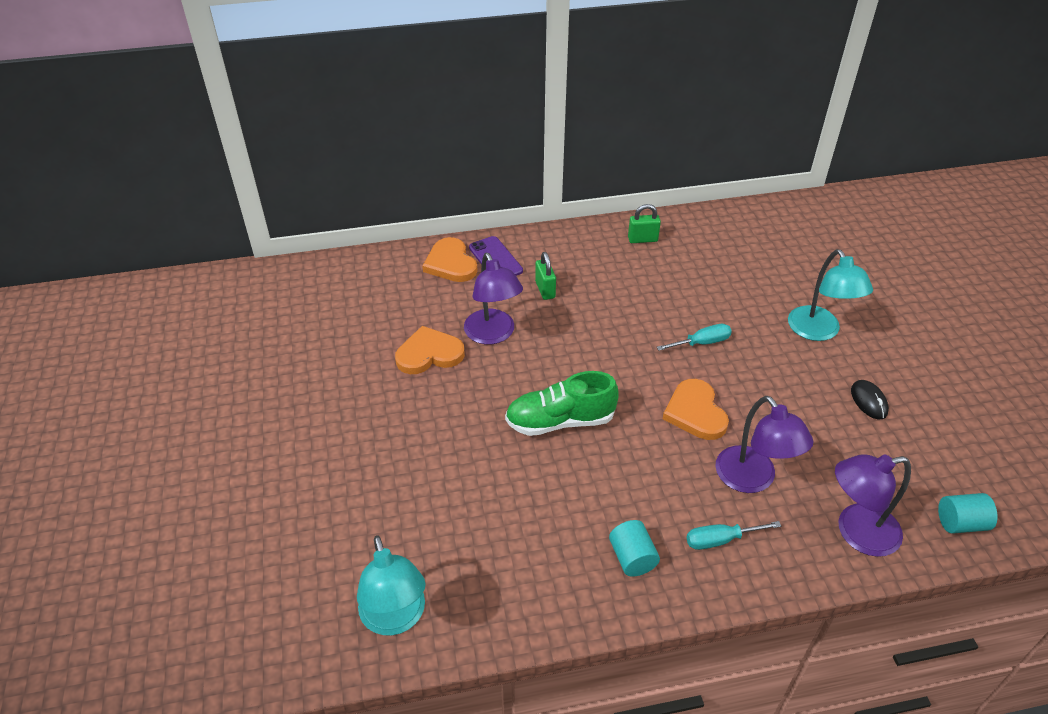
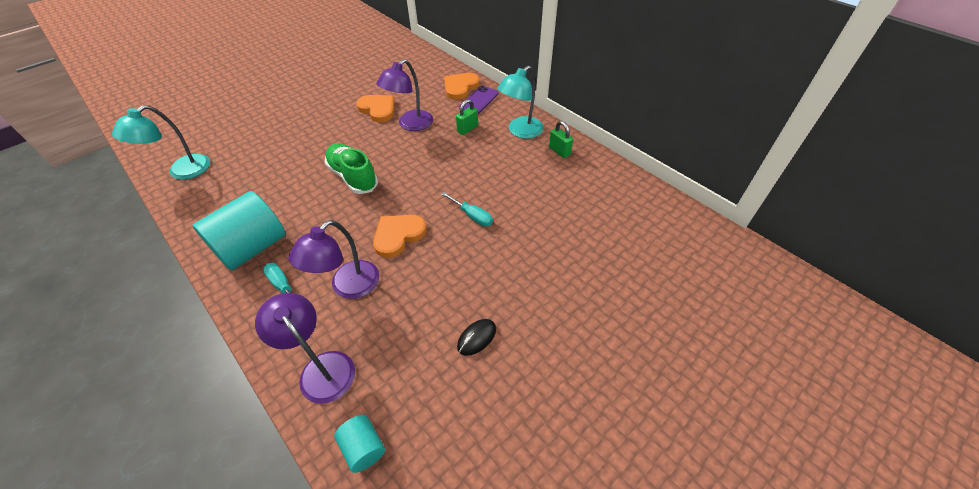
camera: 60 degrees right, 5 degrees up
(632, 558) = (252, 247): turquoise cylinder -> turquoise cylinder, size x2.06
(818, 331) = (539, 280): turquoise lamp -> turquoise lamp (520, 131)

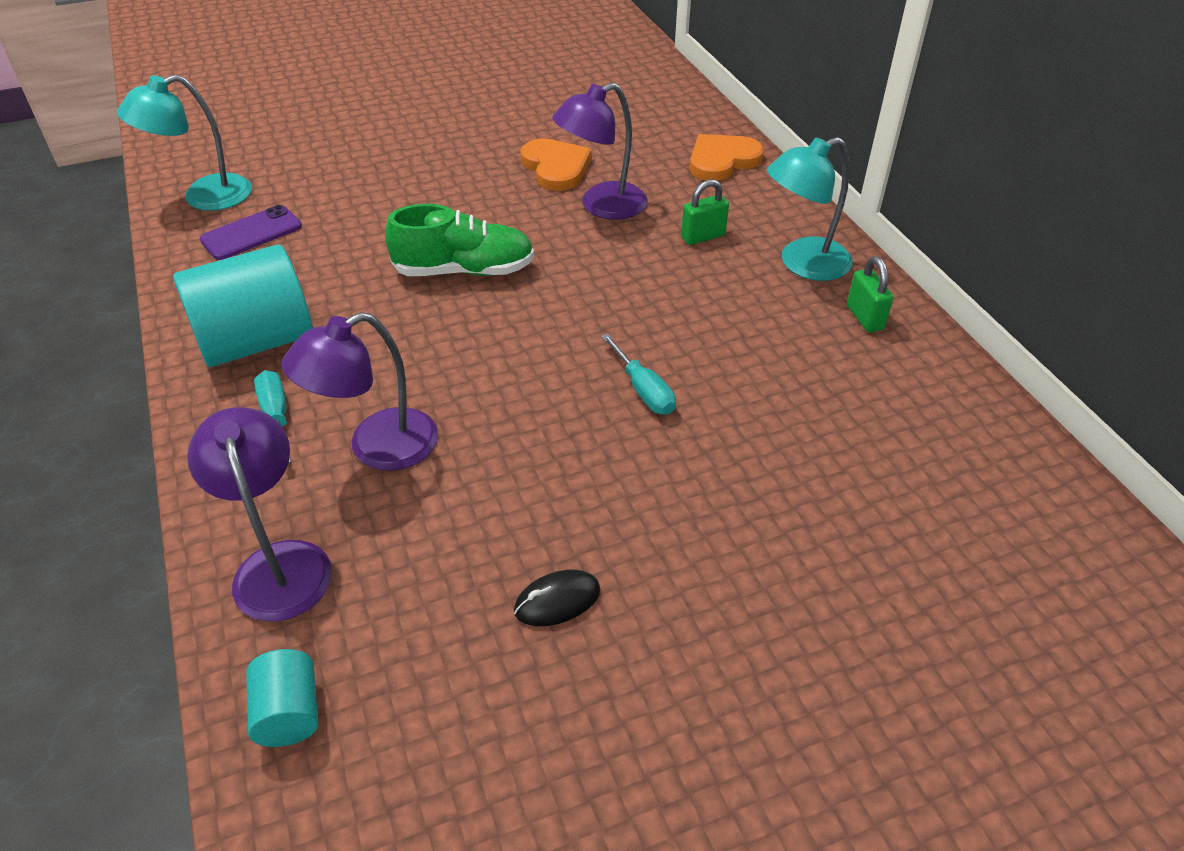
camera: 20 degrees right, 5 degrees down
(353, 177) = (464, 270): green shoe -> green shoe turned 105 degrees clockwise
(398, 235) = (497, 387): orange heart -> none
(479, 101) = (747, 191): purple phone -> purple phone (251, 233)

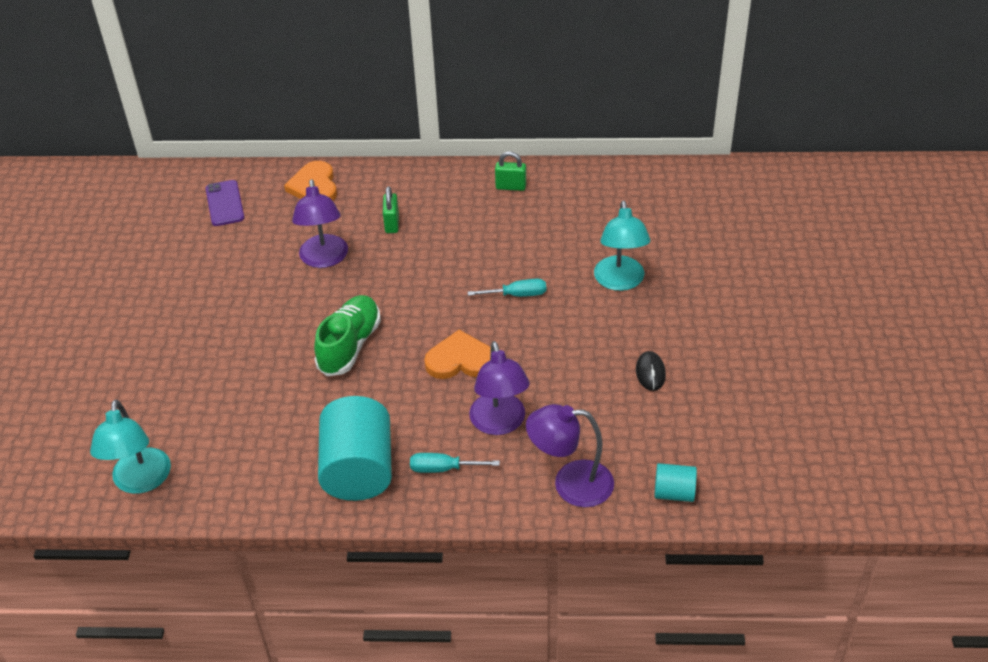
camera: 65 degrees left, 0 degrees up
(251, 233) = (218, 456): purple phone -> purple phone (225, 203)
(556, 167) = (259, 268): orange heart -> orange heart (460, 360)
(802, 264) = (448, 192): turquoise lamp -> turquoise lamp (620, 281)

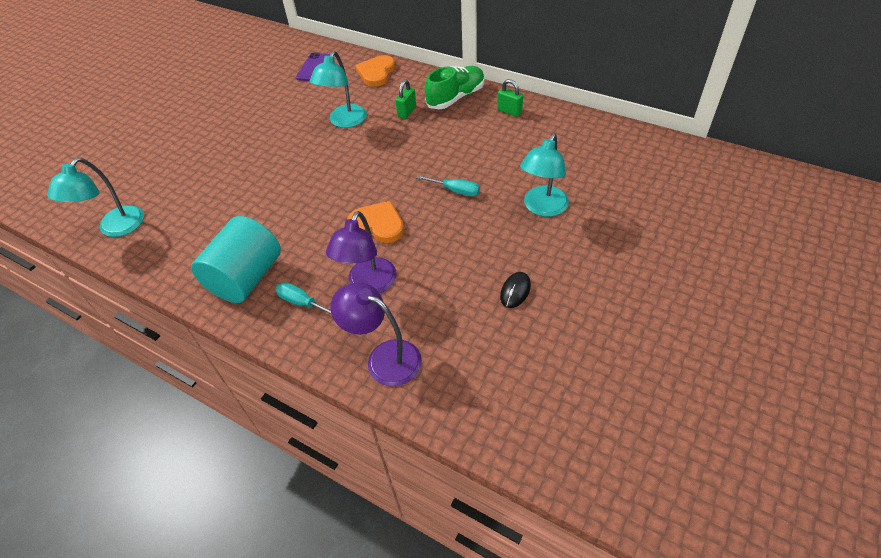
camera: 30 degrees right, 5 degrees up
(324, 259) = (344, 121): purple lamp -> turquoise lamp
(350, 345) = (313, 186): green shoe -> green shoe (456, 97)
(674, 493) = (461, 405): turquoise cylinder -> none

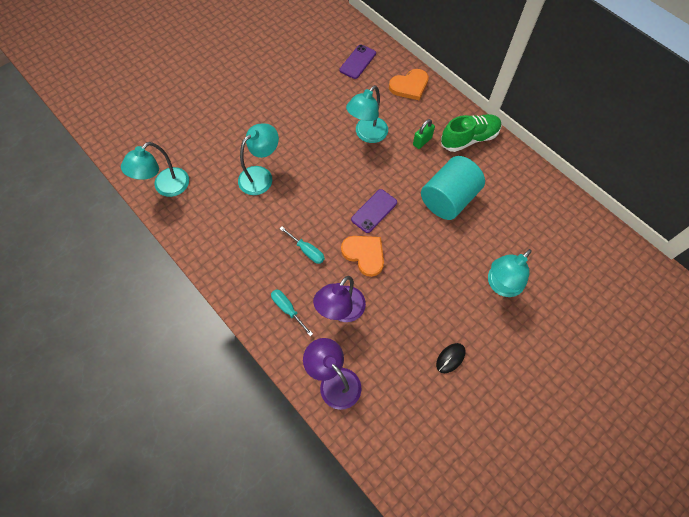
camera: 15 degrees right, 15 degrees up
(232, 187) = (261, 176): none -> turquoise lamp
(246, 278) = (252, 271): turquoise cylinder -> turquoise cylinder (448, 199)
(375, 183) = (374, 211): none -> purple phone
(376, 73) = (409, 86): orange heart -> orange heart turned 150 degrees counterclockwise
(455, 191) = (436, 242): turquoise screwdriver -> turquoise screwdriver (307, 251)
(509, 111) = (510, 170): green padlock -> none

